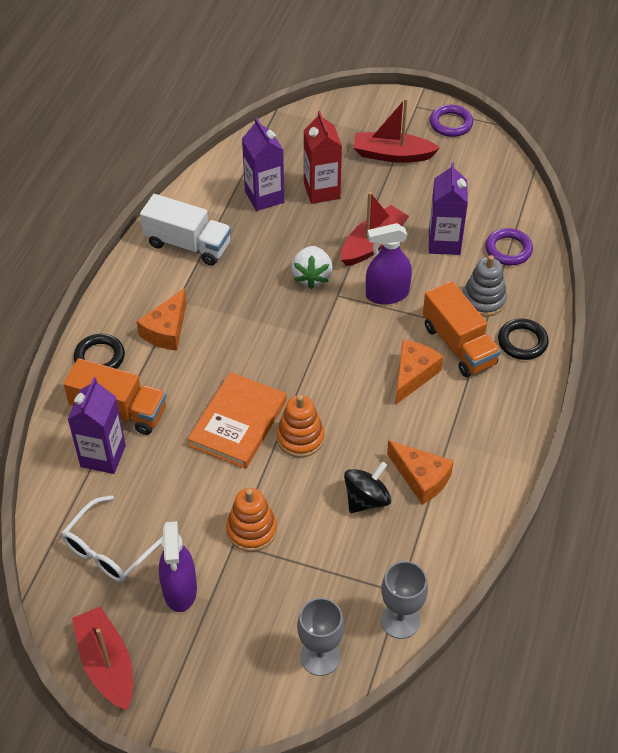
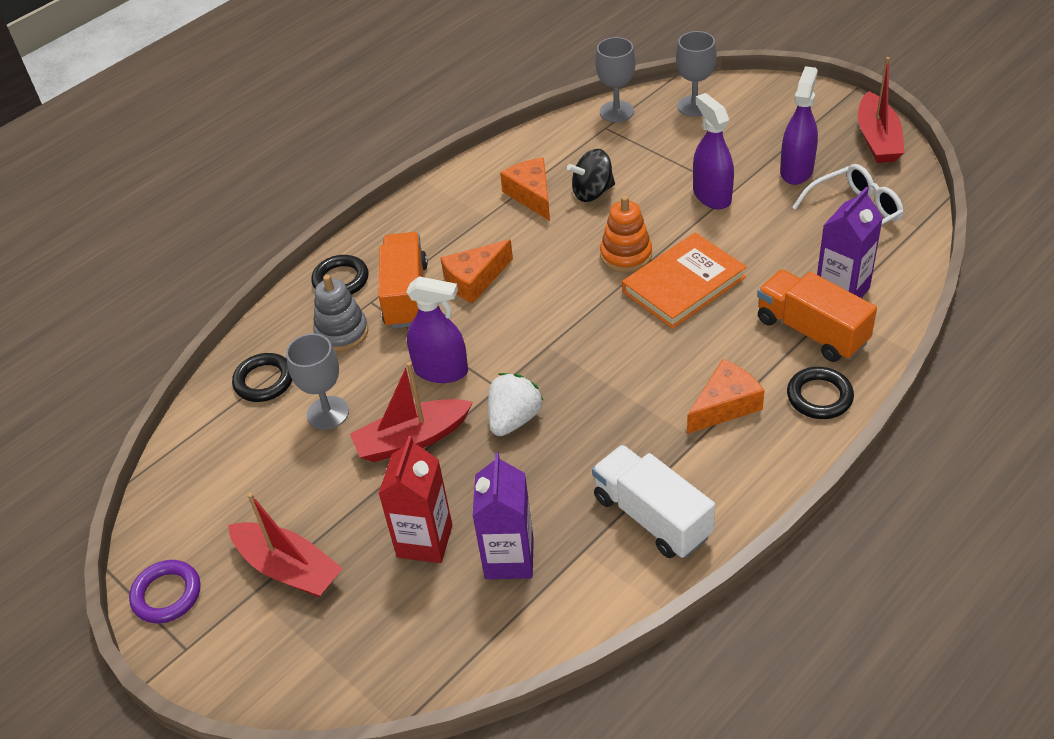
camera: 150 degrees left, 5 degrees down
(251, 530) = (712, 196): orange stacking toy -> purple spray bottle
(444, 243) = (328, 413): purple carton -> grey goblet
(508, 250) = (264, 381): purple ring -> black ring

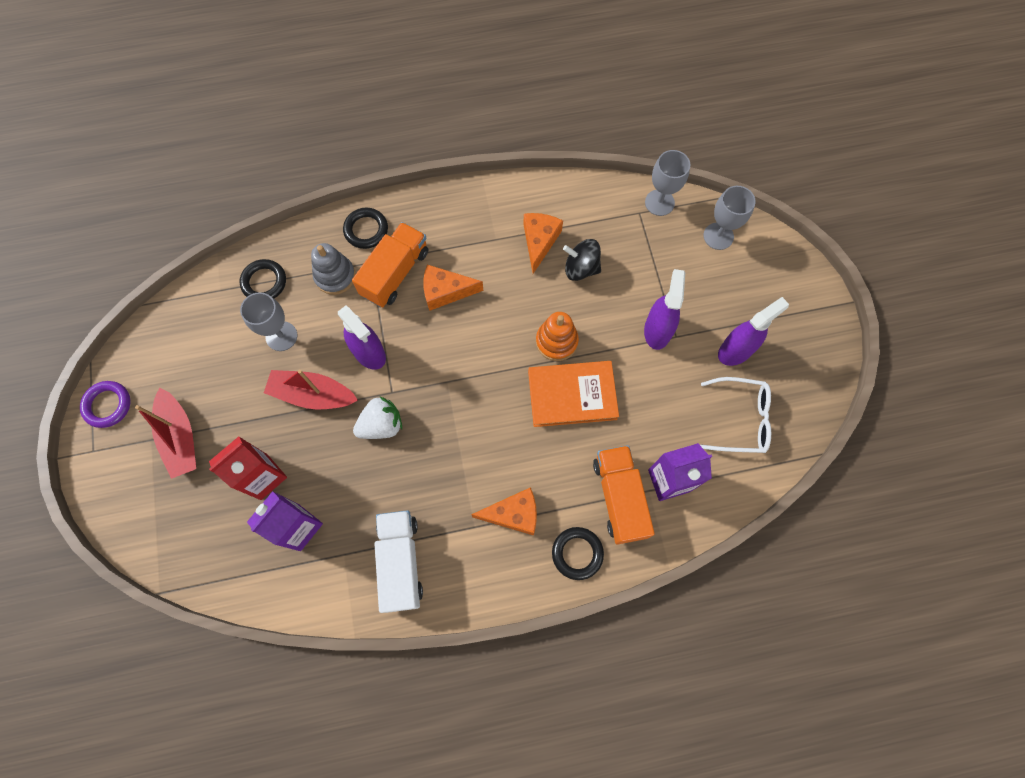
camera: 30 degrees right, 25 degrees up
(877, 139) = (820, 363): red boat -> none

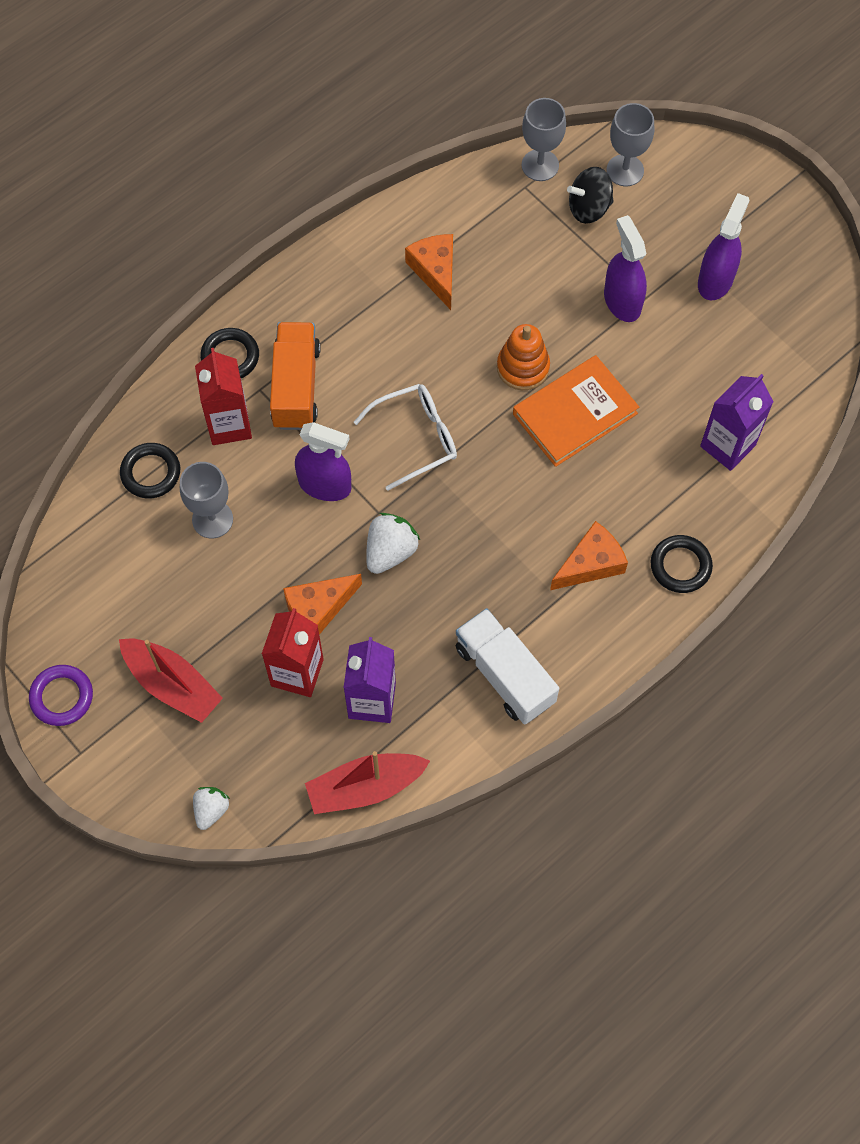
camera: 30 degrees left, 5 degrees down
(145, 542) = (211, 810): none -> white strawberry
(313, 394) = (292, 561): red boat -> red boat (365, 787)
(335, 276) = (229, 424): grey stacking toy -> red carton
(446, 291) = (367, 377): orange cheese -> orange cheese (318, 609)
(581, 268) = (499, 277): black spinning top -> black spinning top (589, 208)
(619, 497) = (688, 489): orange truck -> none
(740, 419) = (762, 347): white glasses -> white glasses (416, 438)

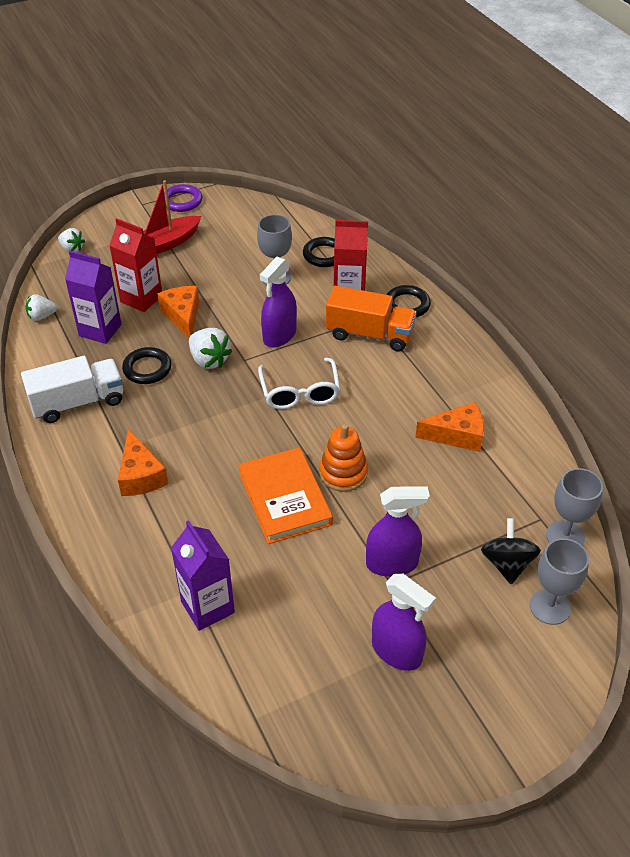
camera: 105 degrees right, 20 degrees down
(365, 787) = (42, 316): red boat -> white strawberry
(680, 566) = (108, 536): black ring -> black ring (147, 369)

